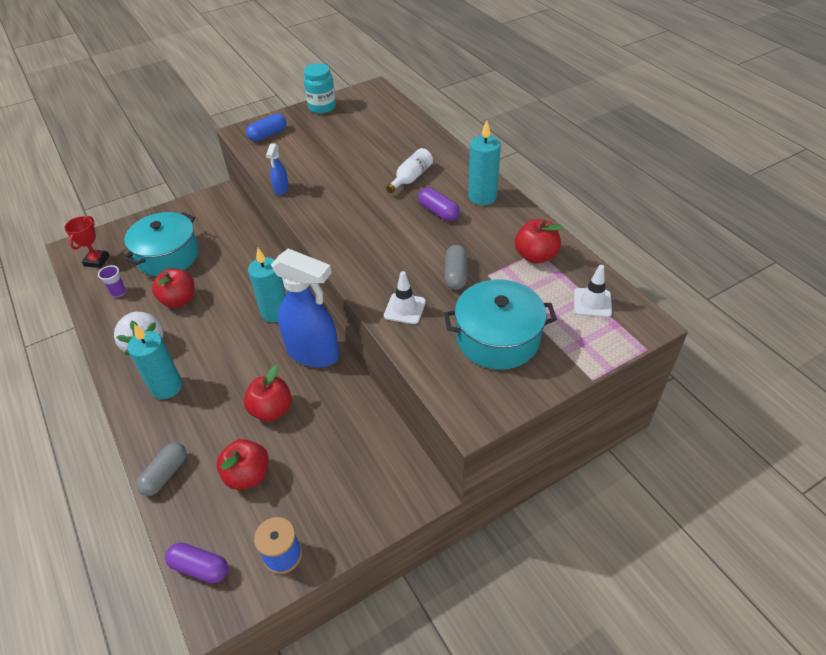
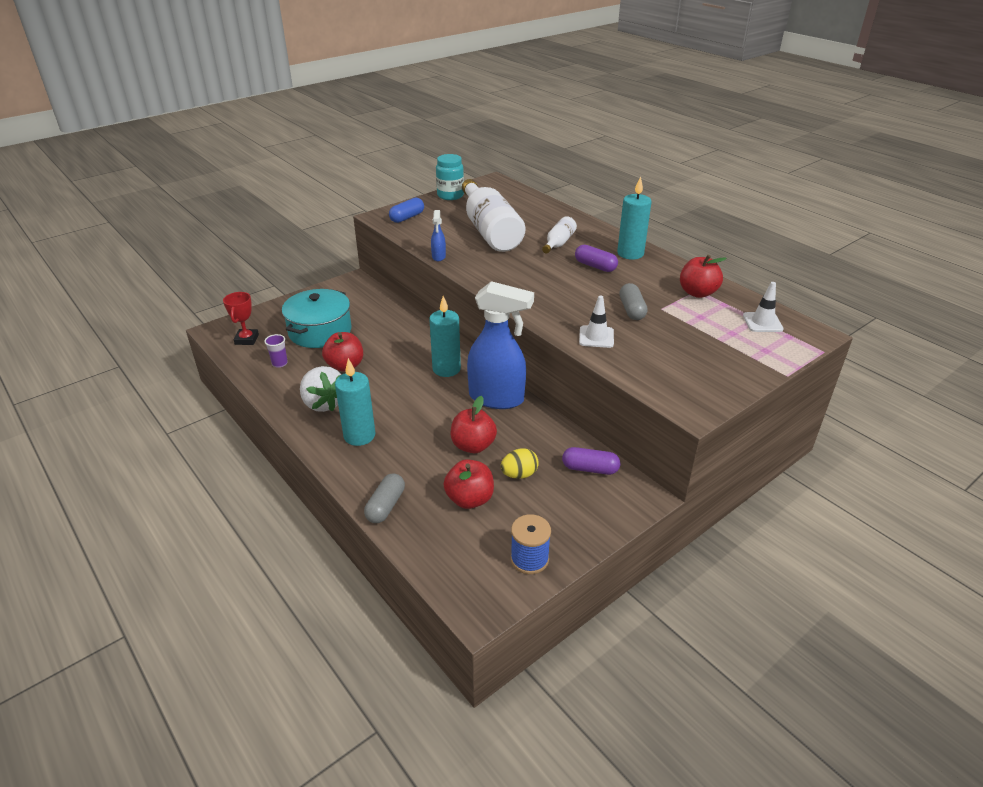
camera: 10 degrees left, 10 degrees down
(200, 568) = (450, 577): purple capsule -> purple capsule (590, 469)
(305, 450) = (519, 474): none -> yellow egg
(346, 157) = (490, 230): none -> white bottle
(497, 338) = (690, 352): turquoise pot -> none

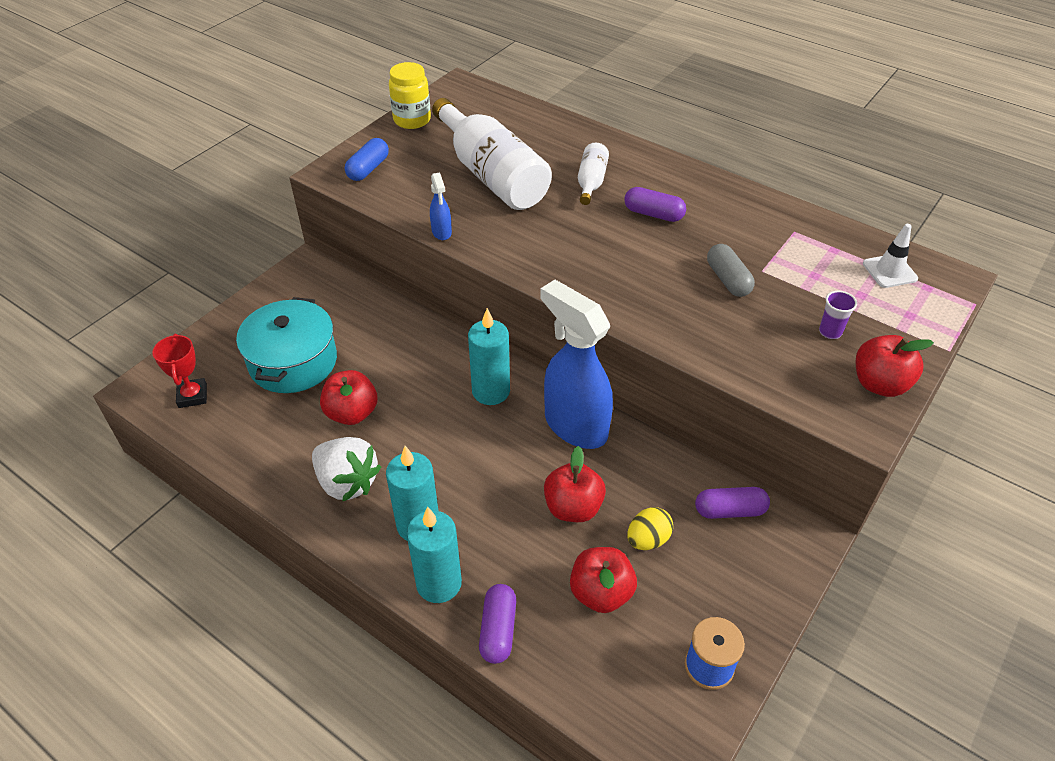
camera: 15 degrees left, 10 degrees up
(280, 363) = (258, 428): purple cup -> purple cup (830, 332)
(385, 506) = (498, 630): grey capsule -> purple capsule
(450, 195) = (412, 120): turquoise jar -> yellow jar
(497, 398) = (574, 425): blue spray bottle -> blue spray bottle turned 135 degrees counterclockwise
(596, 337) = (702, 333): white traffic cone -> none
(630, 254) = (688, 185): turquoise candle -> turquoise candle (439, 583)
(697, 293) = (795, 237): red apple -> red apple (879, 384)

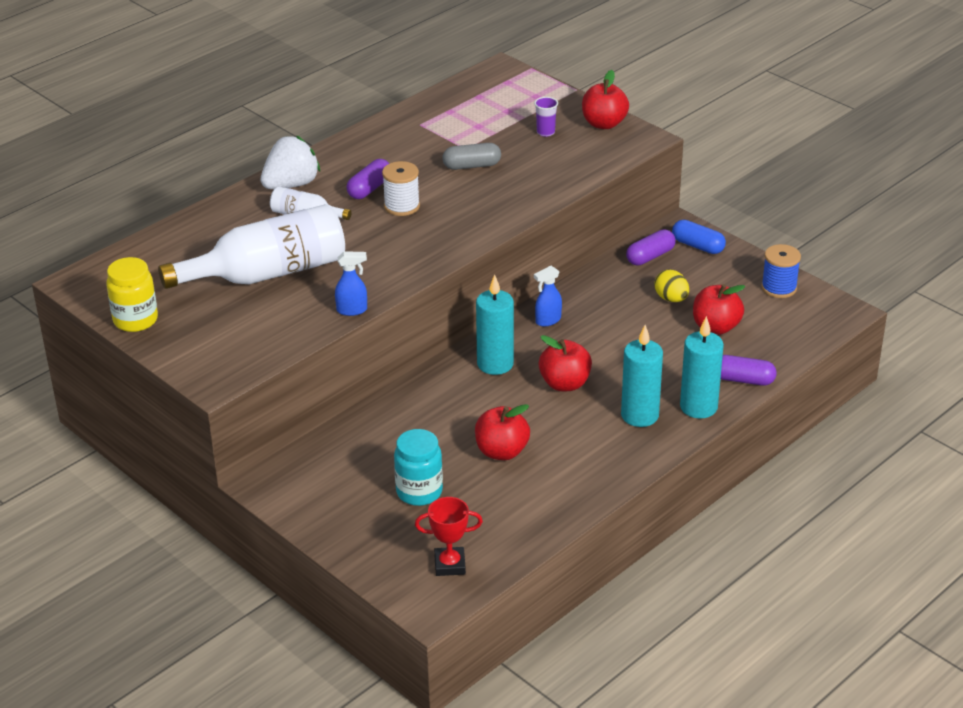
camera: 80 degrees left, 10 degrees down
(293, 362) = (419, 492): turquoise pot -> turquoise jar
(347, 482) = (586, 456): white strawberry -> white strawberry (291, 185)
(368, 169) = (220, 354): blue capsule -> blue capsule (697, 246)
(573, 507) = (635, 331): red apple -> red apple (565, 384)
(574, 425) = (548, 320): blue spray bottle -> blue spray bottle, size x0.42
(629, 239) = (402, 206): none -> white spool
(730, 511) = (650, 256): purple capsule -> purple capsule turned 45 degrees clockwise
(889, 271) = (484, 93): white traffic cone -> none

